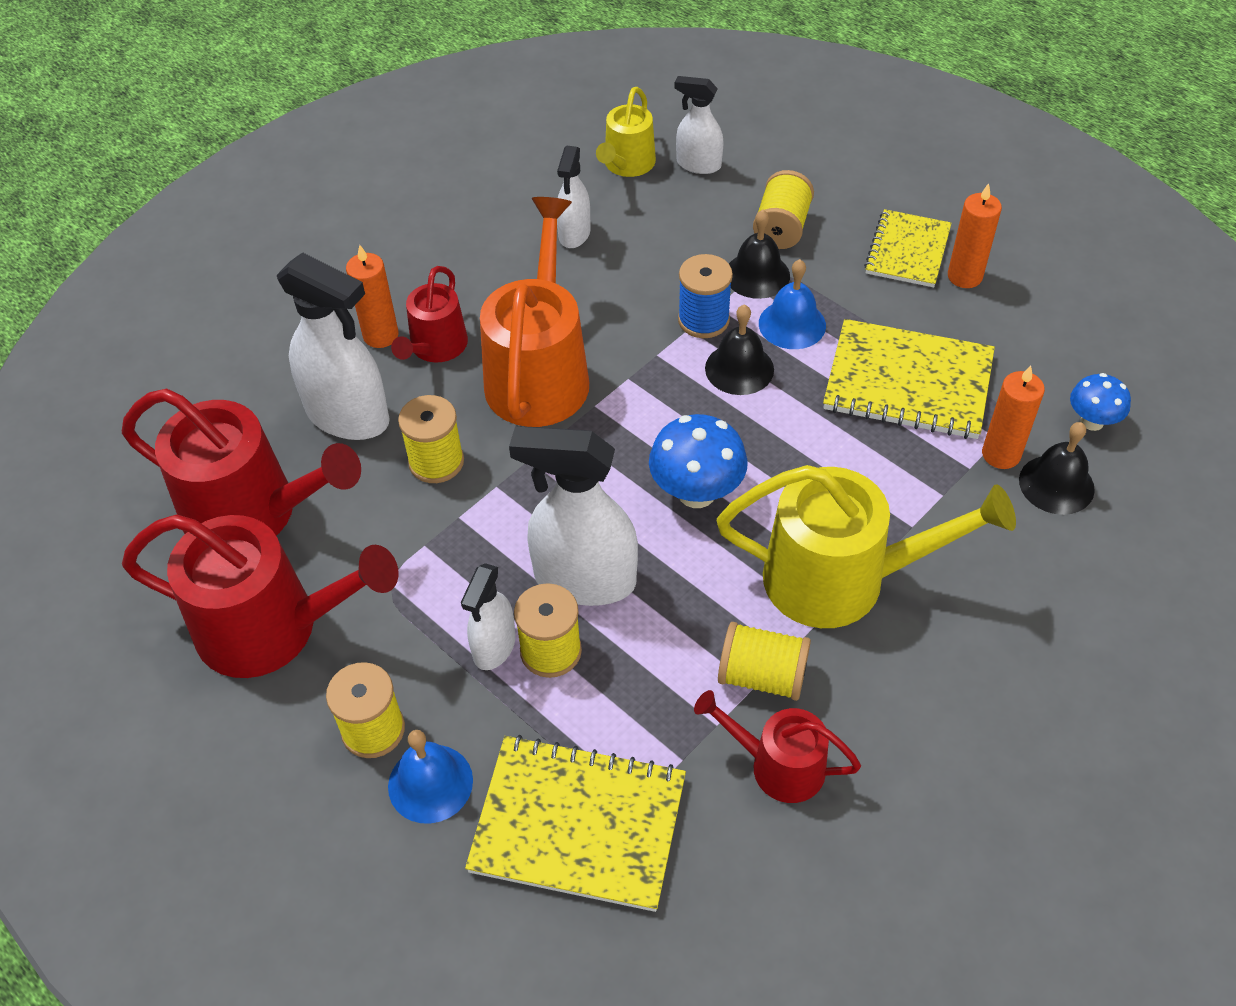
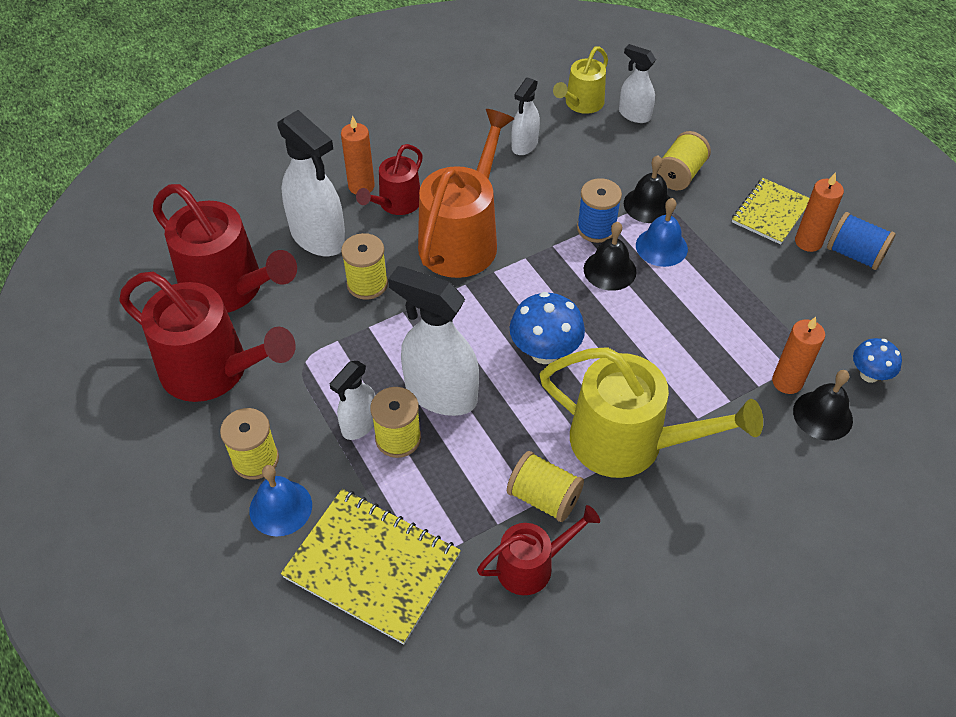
camera: 15 degrees right, 0 degrees up
(778, 765) = (531, 566): red watering can -> red watering can turned 120 degrees clockwise
(908, 382) = (734, 310): yellow notebook -> none
(1024, 279) = (854, 254): none -> blue spool

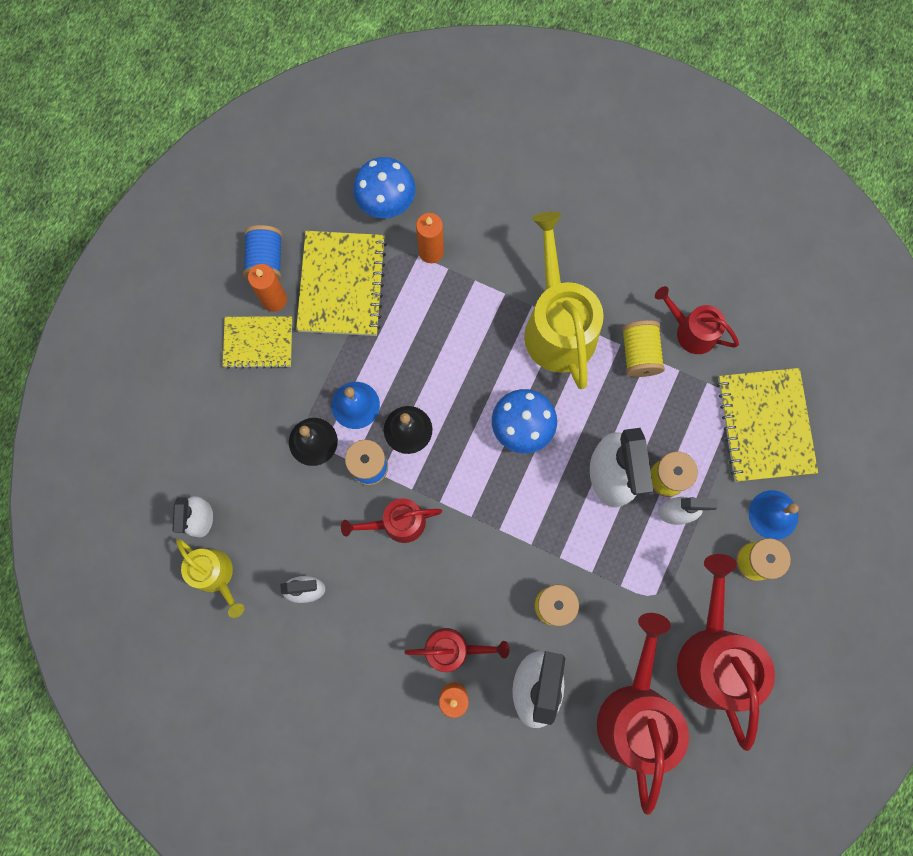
camera: 125 degrees left, 25 degrees up
(462, 239) = (454, 565): orange watering can -> none
(530, 222) = (397, 523): none -> red watering can
(581, 103) = (215, 575): yellow watering can -> yellow watering can turned 45 degrees clockwise
(680, 174) = (258, 436): yellow spool -> none
(793, 295) = (342, 285): none -> yellow notebook
(822, 415) = (445, 217): black bell -> none
(869, 375) = (386, 202): blue mushroom -> blue mushroom, size x1.61

